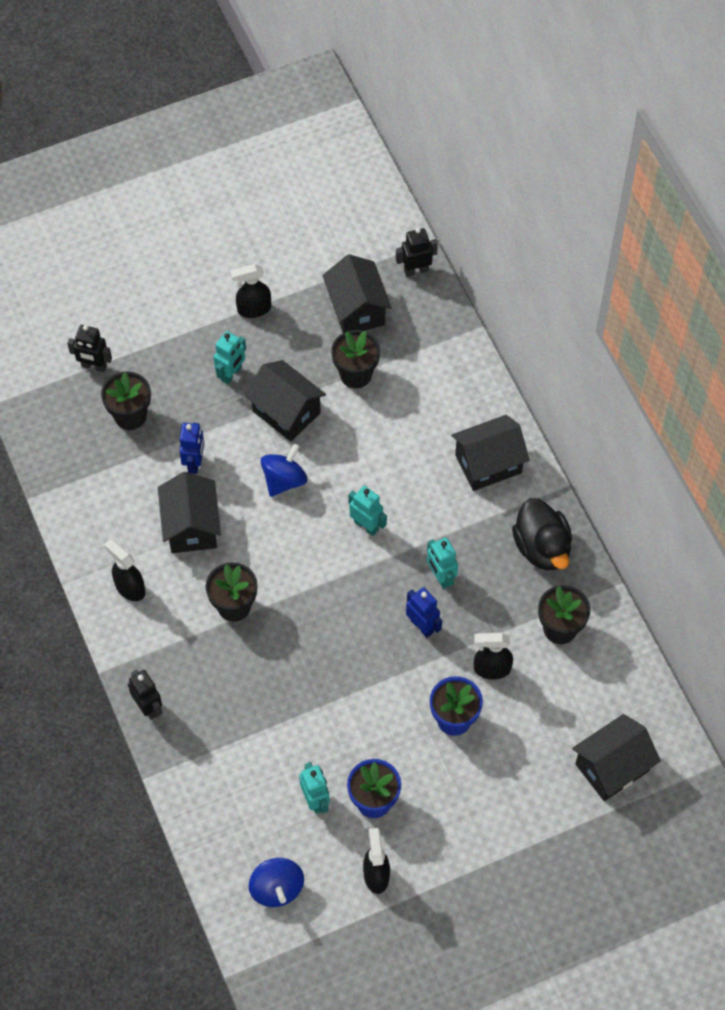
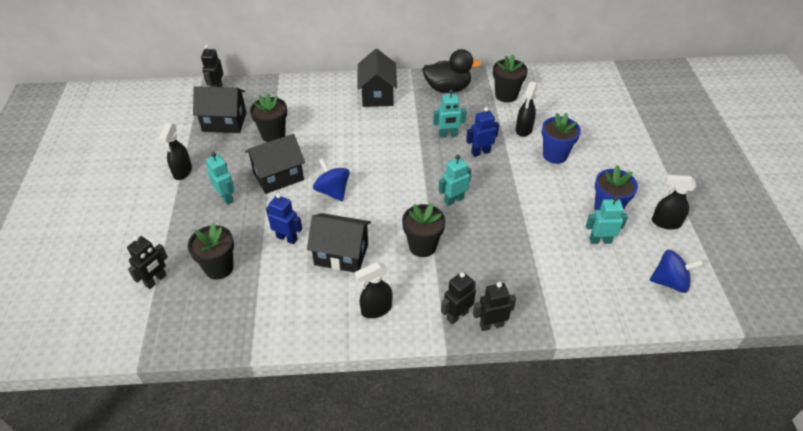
camera: 70 degrees left, 15 degrees down
(149, 669) = (457, 315): none -> black robot
(366, 526) = (392, 159): turquoise robot -> turquoise robot (453, 200)
(612, 767) = (606, 98): black house -> none

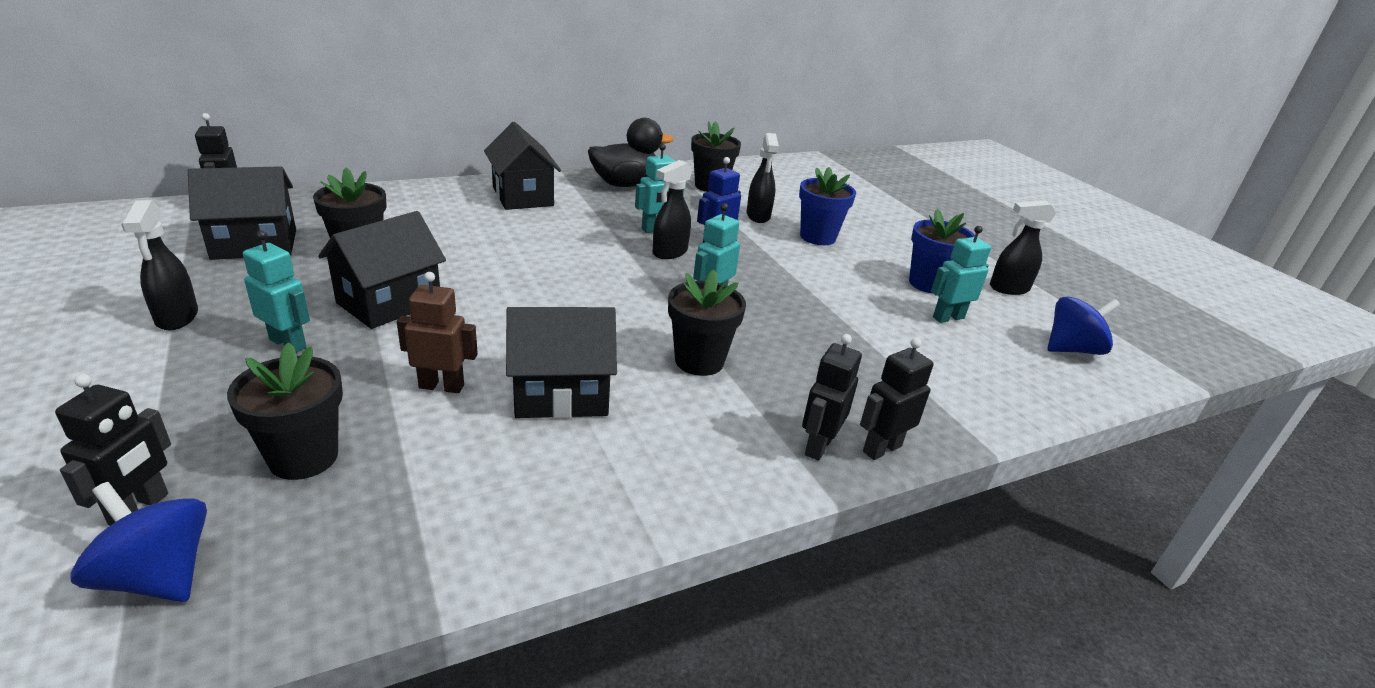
camera: 25 degrees left, 15 degrees down
(287, 238) = (441, 386): blue robot -> brown robot
(332, 191) = (502, 311): blue spinning top -> blue spinning top (158, 576)
(376, 309) = (671, 465): black spray bottle -> black spray bottle (669, 252)

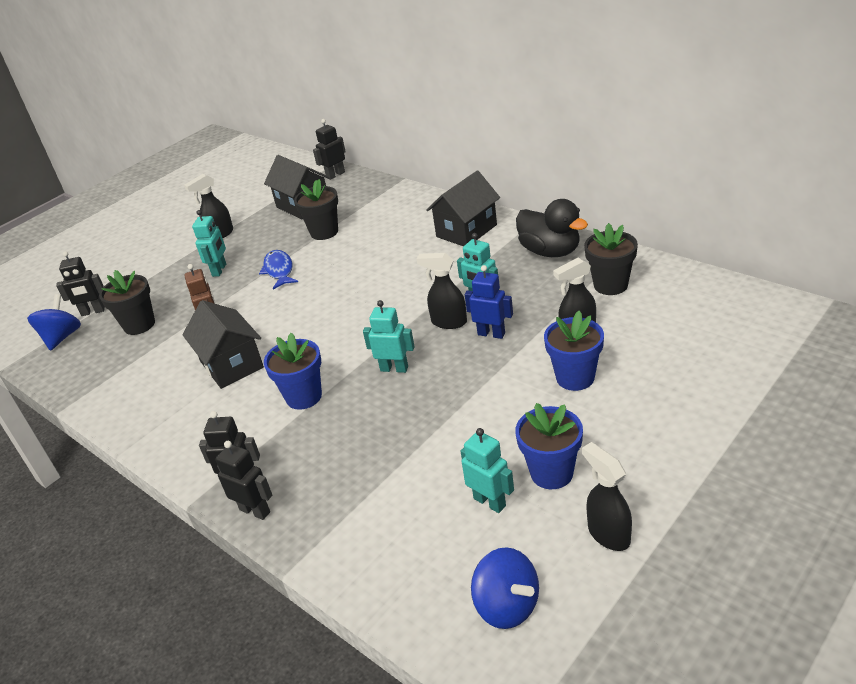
camera: 75 degrees right, 5 degrees up
(389, 302) = (279, 270): black house -> blue fish
(699, 361) = (304, 396): black flower pot -> blue flower pot

